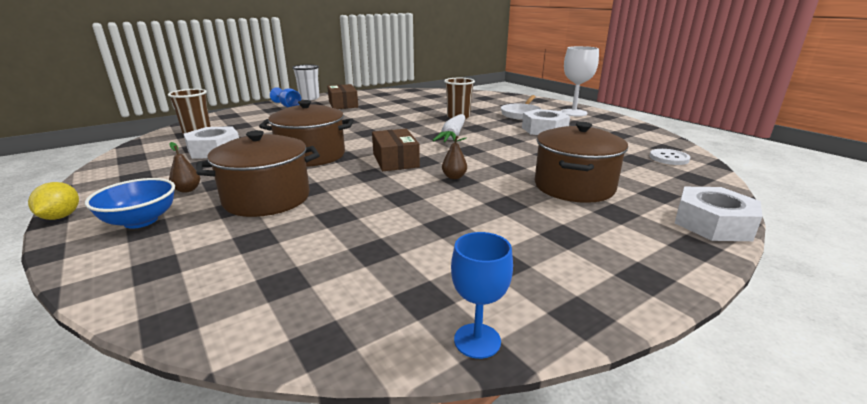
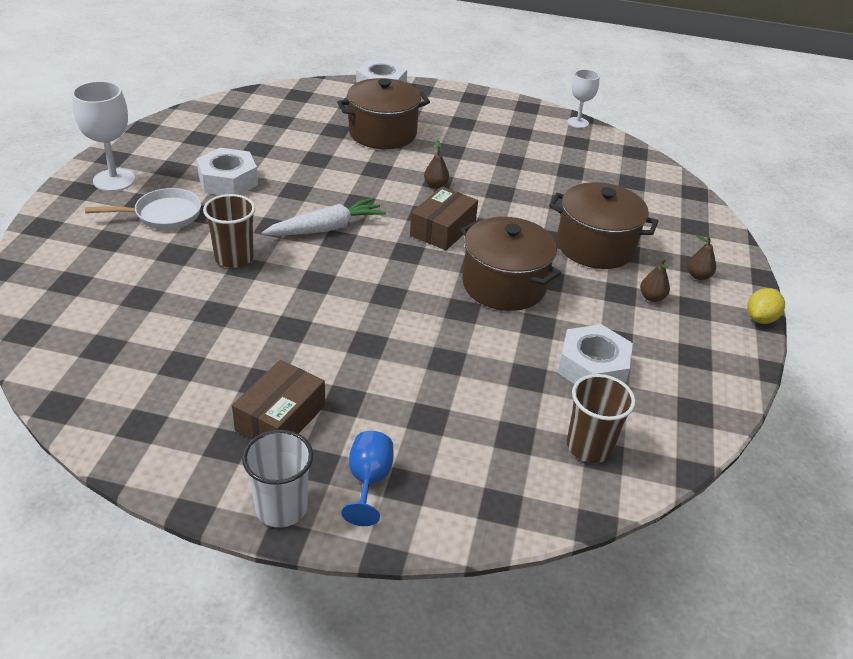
camera: 135 degrees left, 15 degrees up
(141, 221) = (698, 276): blue bowl -> brown pear
(477, 340) = (577, 122): blue goblet -> white goblet
(669, 158) = (257, 107): white button -> none

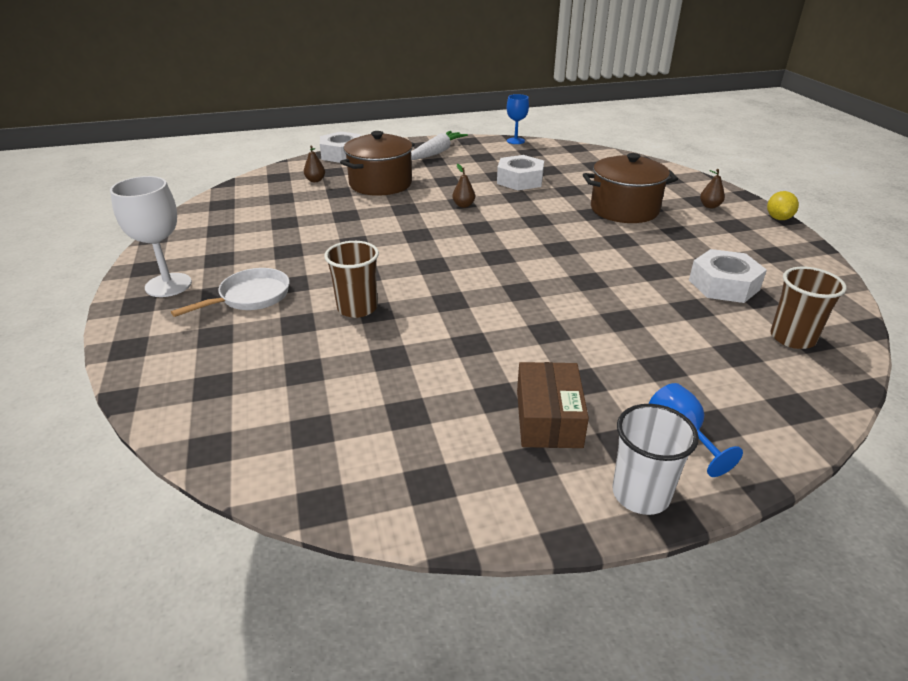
camera: 25 degrees left, 5 degrees down
(228, 181) = (284, 252): white nut -> white nut (520, 180)
(326, 228) = (412, 260): white carrot -> white carrot (436, 153)
(443, 229) = (505, 232): brown box -> none
(504, 285) = (596, 254): brown pot -> none
(577, 122) = (515, 141): white goblet -> blue goblet
(652, 297) = (700, 228): brown pear -> brown pear (315, 180)

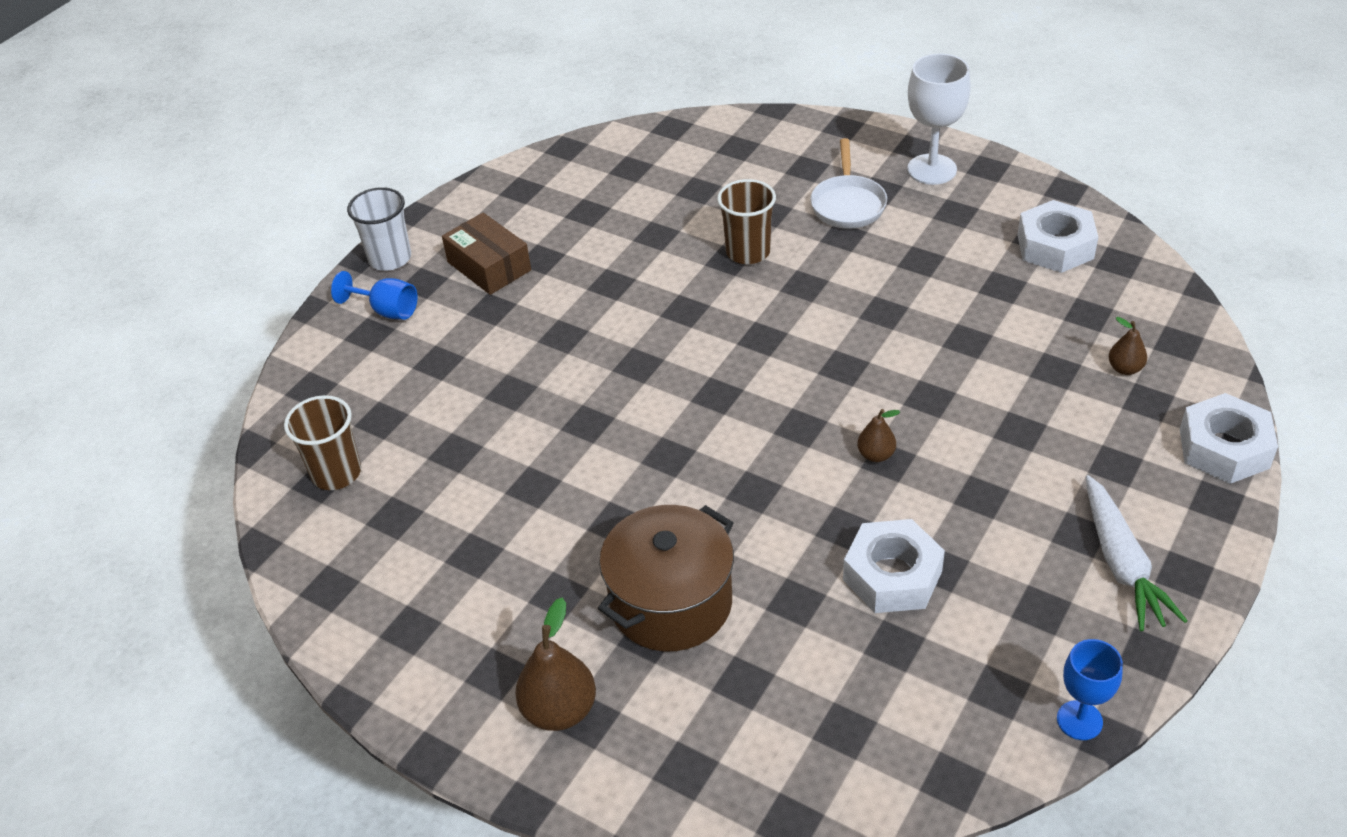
camera: 140 degrees right, 10 degrees up
(380, 184) = (1042, 422): brown pot -> none
(710, 206) = (559, 710): brown pear -> brown pear, size x1.79
(724, 285) = (441, 514): white nut -> white nut (1055, 246)
(778, 218) = (439, 747): yellow lemon -> none

